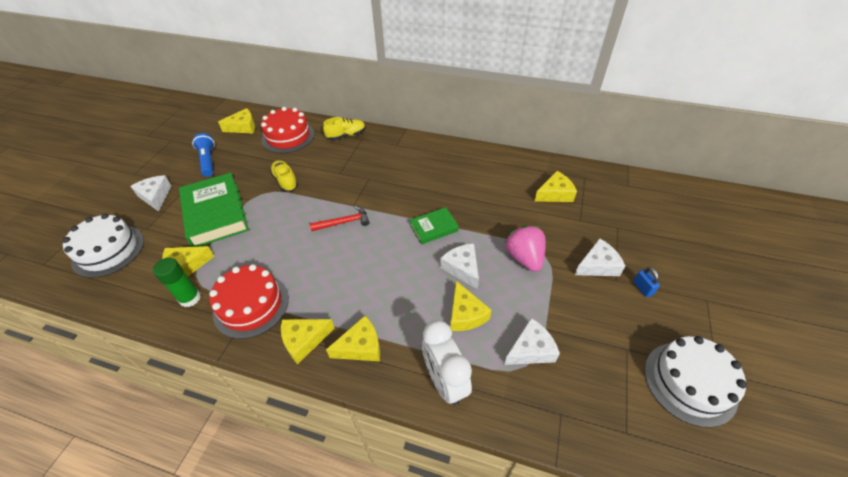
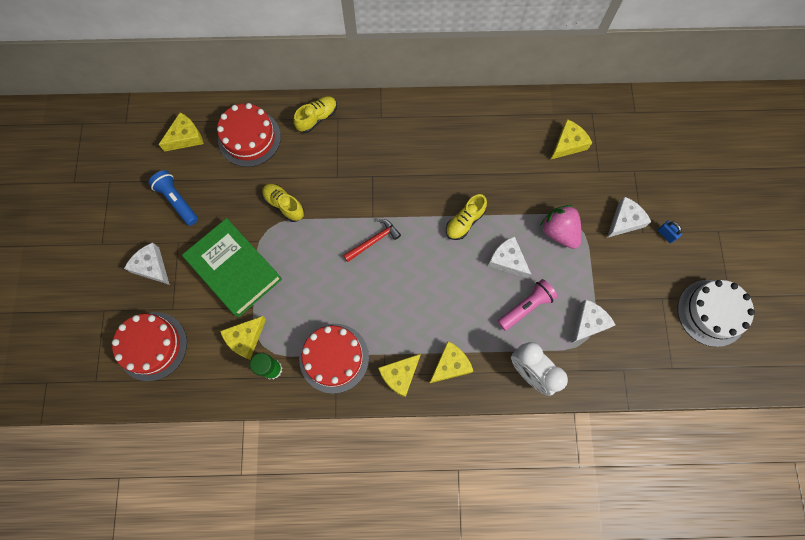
camera: 20 degrees left, 25 degrees up
(108, 250) = (152, 346): white cake -> red cake
(433, 228) = (464, 222): green book -> yellow shoe
(465, 314) = (526, 307): yellow cheese -> pink flashlight

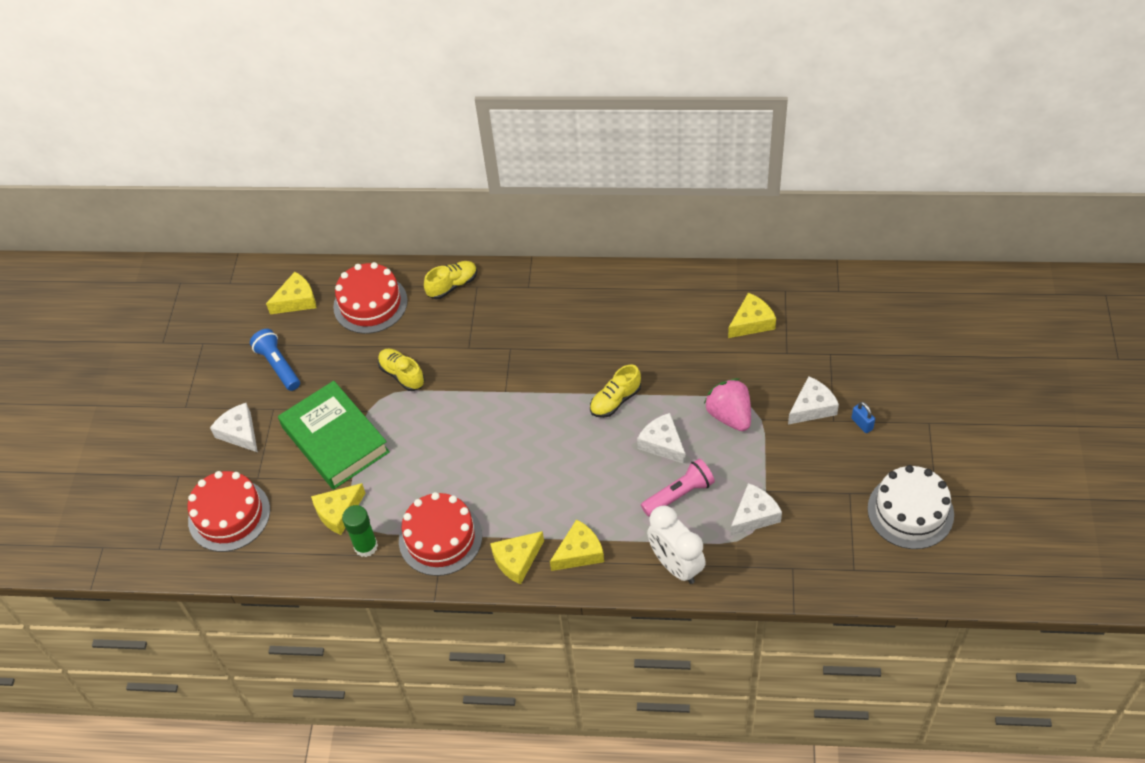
camera: 10 degrees right, 20 degrees down
(373, 241) = (503, 416): red hammer -> none

